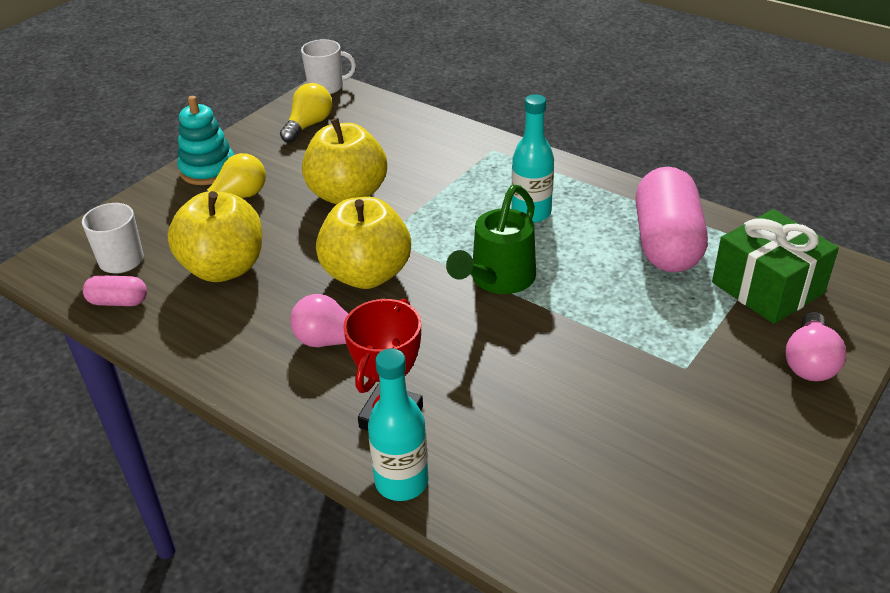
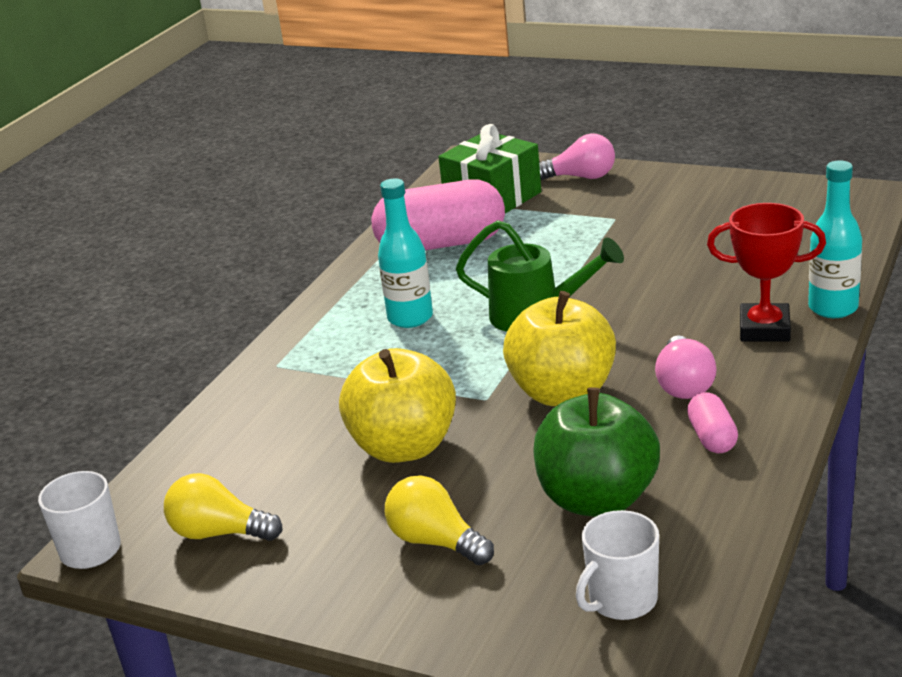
camera: 100 degrees left, 10 degrees down
(118, 302) = (707, 565): pink capsule -> pink capsule (712, 437)
(208, 170) = (365, 597): turquoise stacking toy -> none
(224, 268) = (597, 499): yellow apple -> green apple

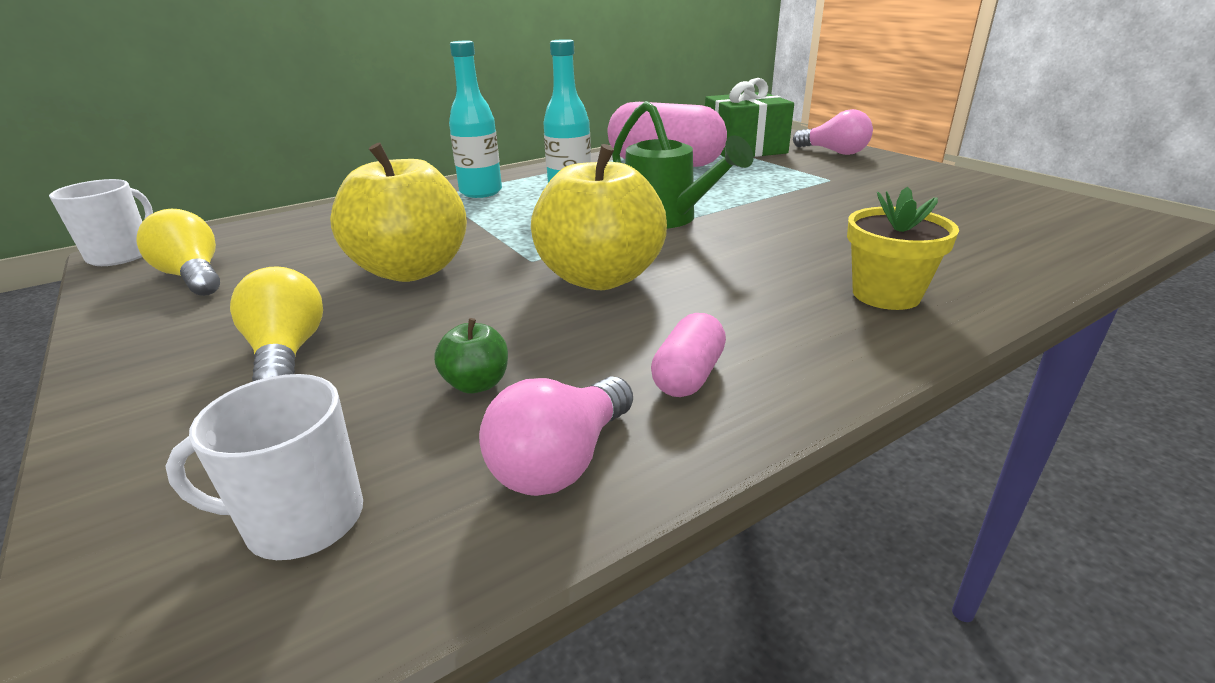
camera: 30 degrees right, 0 degrees up
(597, 499) = (476, 384): green apple -> green apple, size x0.42
(684, 385) = (727, 313): pink light bulb -> pink light bulb (561, 461)
(764, 329) = (886, 295): red trophy -> yellow flower pot
(833, 308) = (1000, 302): turquoise bottle -> turquoise bottle (481, 192)

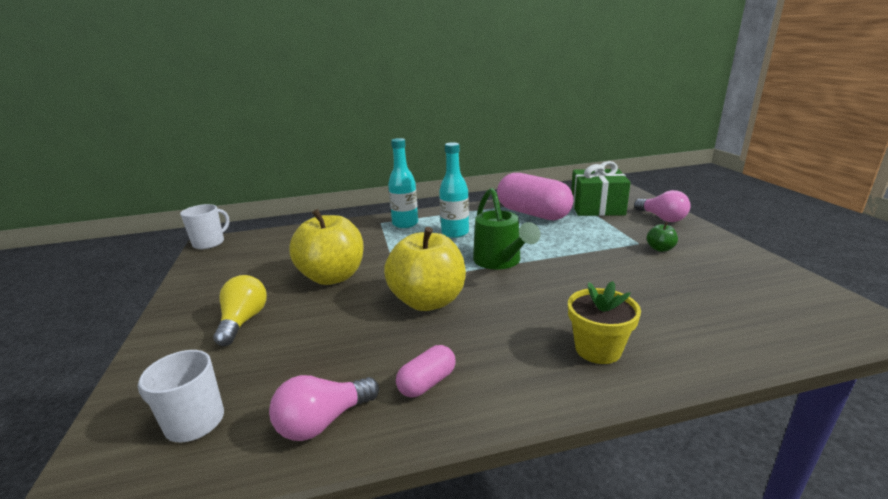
camera: 20 degrees right, 5 degrees down
(193, 277) = (231, 263): yellow light bulb -> none
(476, 384) = (315, 361): green apple -> green apple (660, 249)

